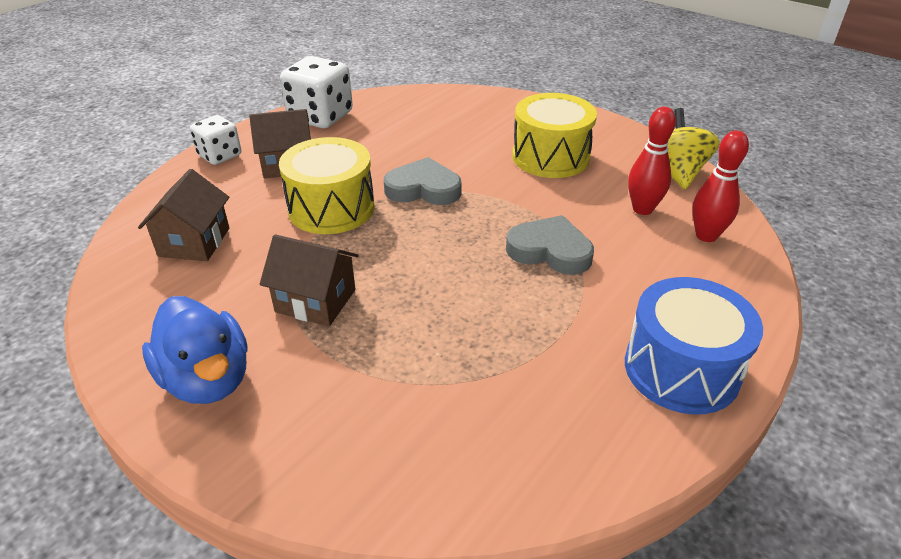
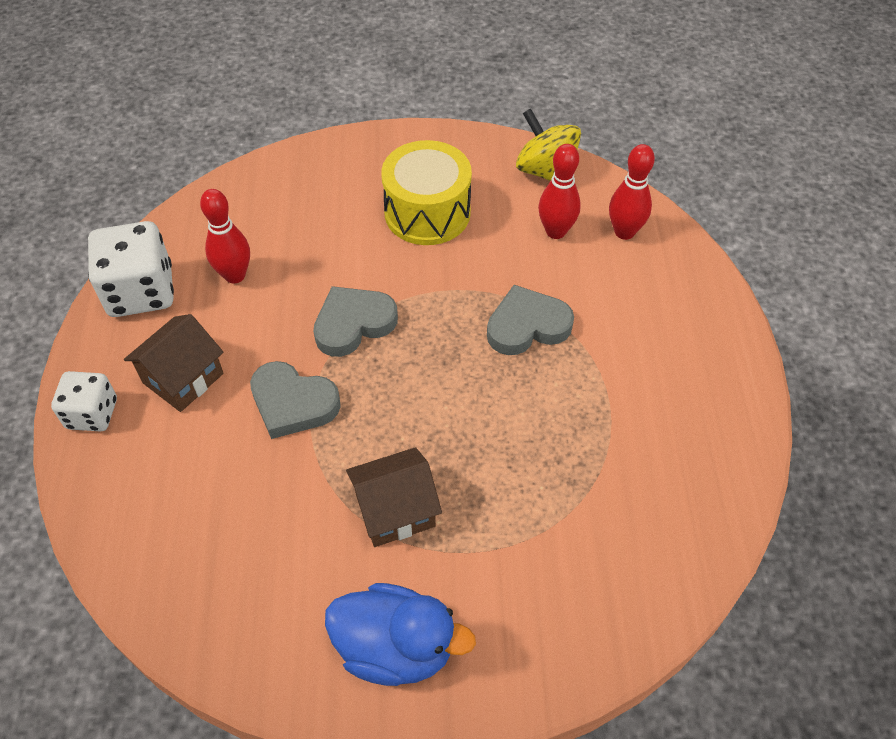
camera: 40 degrees left, 15 degrees up
(194, 242) = (206, 532): brown house -> none
(331, 208) = (293, 403): yellow drum -> grey heart
(382, 133) = (235, 275): none -> red bowling pin
(681, 369) = (709, 377): blue drum -> none

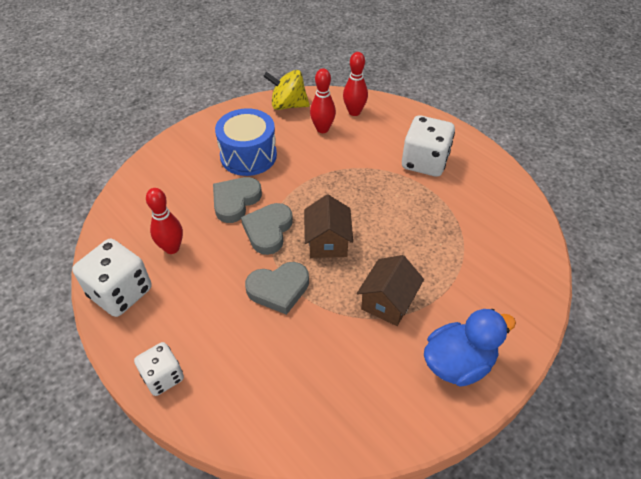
camera: 40 degrees left, 5 degrees down
(183, 378) = (200, 319): brown house -> brown house (327, 242)
(427, 212) = (248, 156): yellow drum -> blue drum
(527, 326) = (356, 178): grey heart -> grey heart (235, 201)
(644, 363) = (424, 162): none -> white dice

